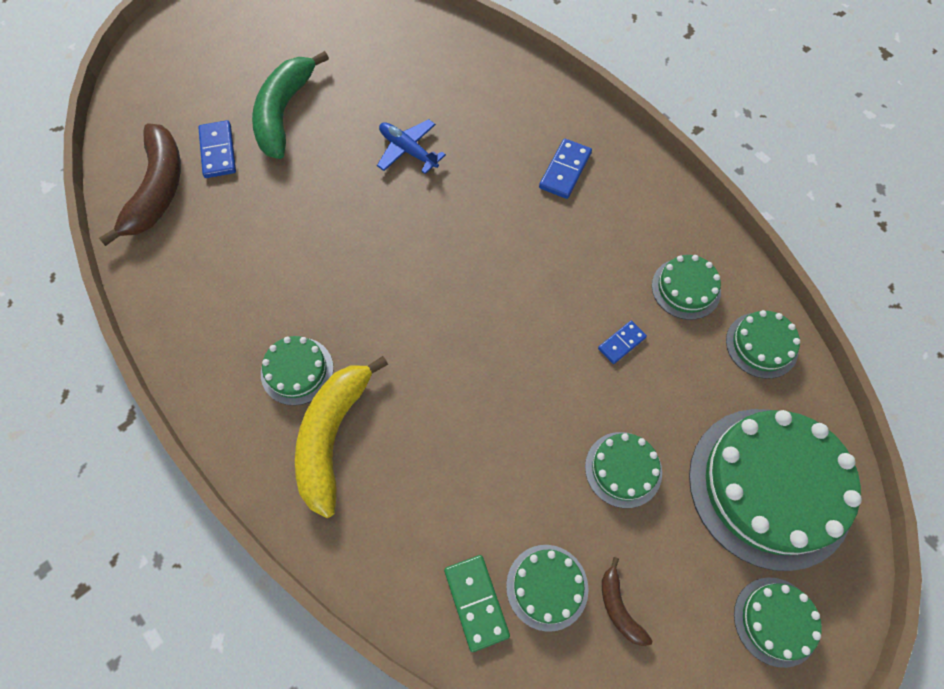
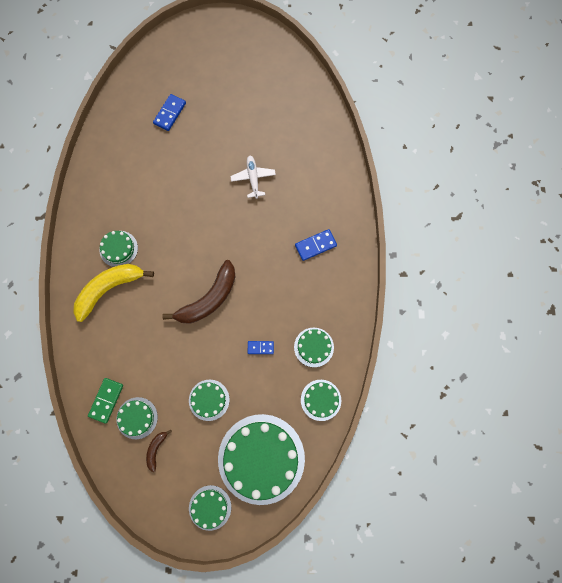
camera: 40 degrees right, 10 degrees up
(157, 190) = (129, 114): brown banana -> brown banana (208, 299)
(284, 112) = (215, 114): green banana -> none
(408, 150) = (253, 178): blue plane -> white plane

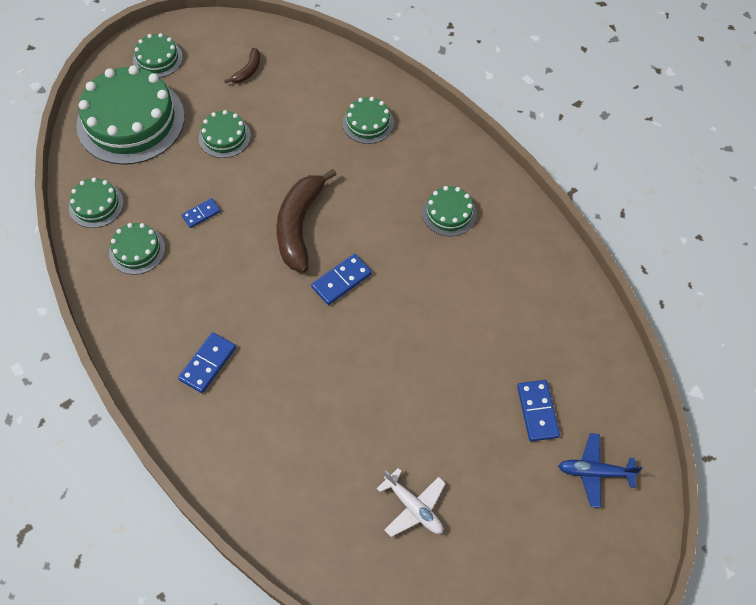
camera: 145 degrees right, 15 degrees down
(106, 400) = (333, 78): green domino -> none
(109, 289) = (421, 169): yellow banana -> none
(137, 418) = (289, 82): green cake -> green cake (368, 123)
(156, 449) = (248, 71): brown banana -> brown banana turned 45 degrees clockwise
(169, 71) = (595, 472): none -> blue plane
(211, 247) = (341, 280): none -> blue domino
(253, 178) = (353, 397): white plane -> white plane (413, 507)

